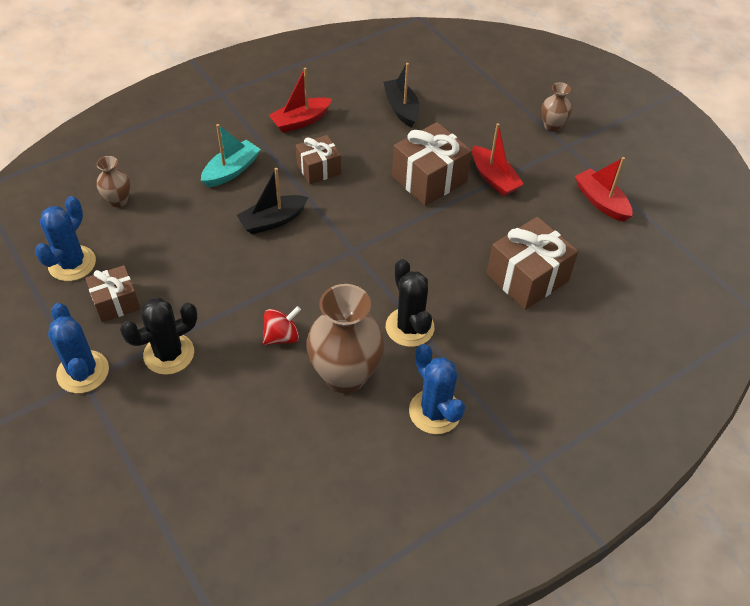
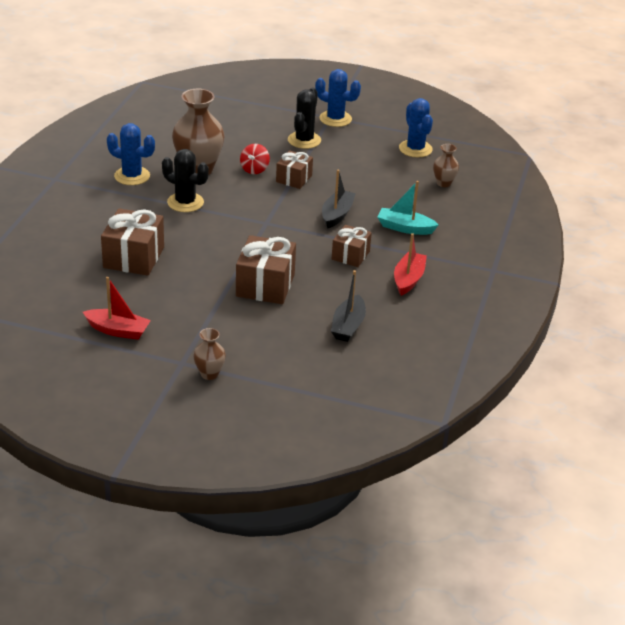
camera: 140 degrees right, 15 degrees down
(116, 302) = (364, 145): brown gift -> brown gift (294, 179)
(231, 171) = (405, 228): turquoise boat -> turquoise boat turned 105 degrees clockwise
(401, 108) = (348, 326): black boat -> black boat turned 75 degrees clockwise
(493, 178) = (218, 308): red boat -> none

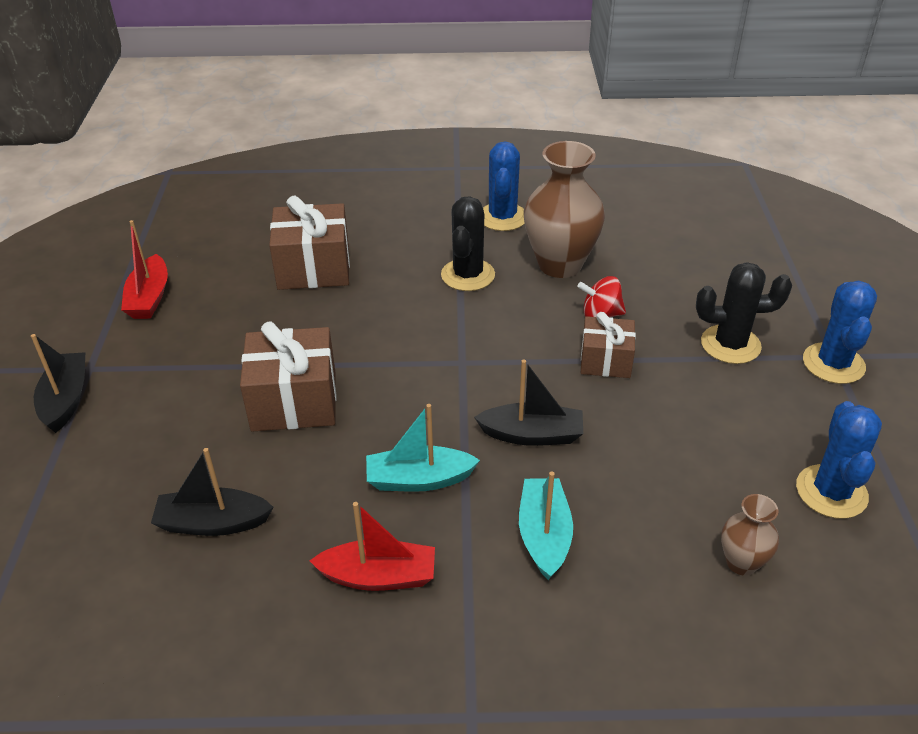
camera: 75 degrees right, 5 degrees up
(209, 374) = (66, 399): brown vase -> black boat
(350, 255) = (419, 479): brown gift -> turquoise boat
(415, 149) = (831, 492): blue cactus -> blue cactus turned 45 degrees counterclockwise

